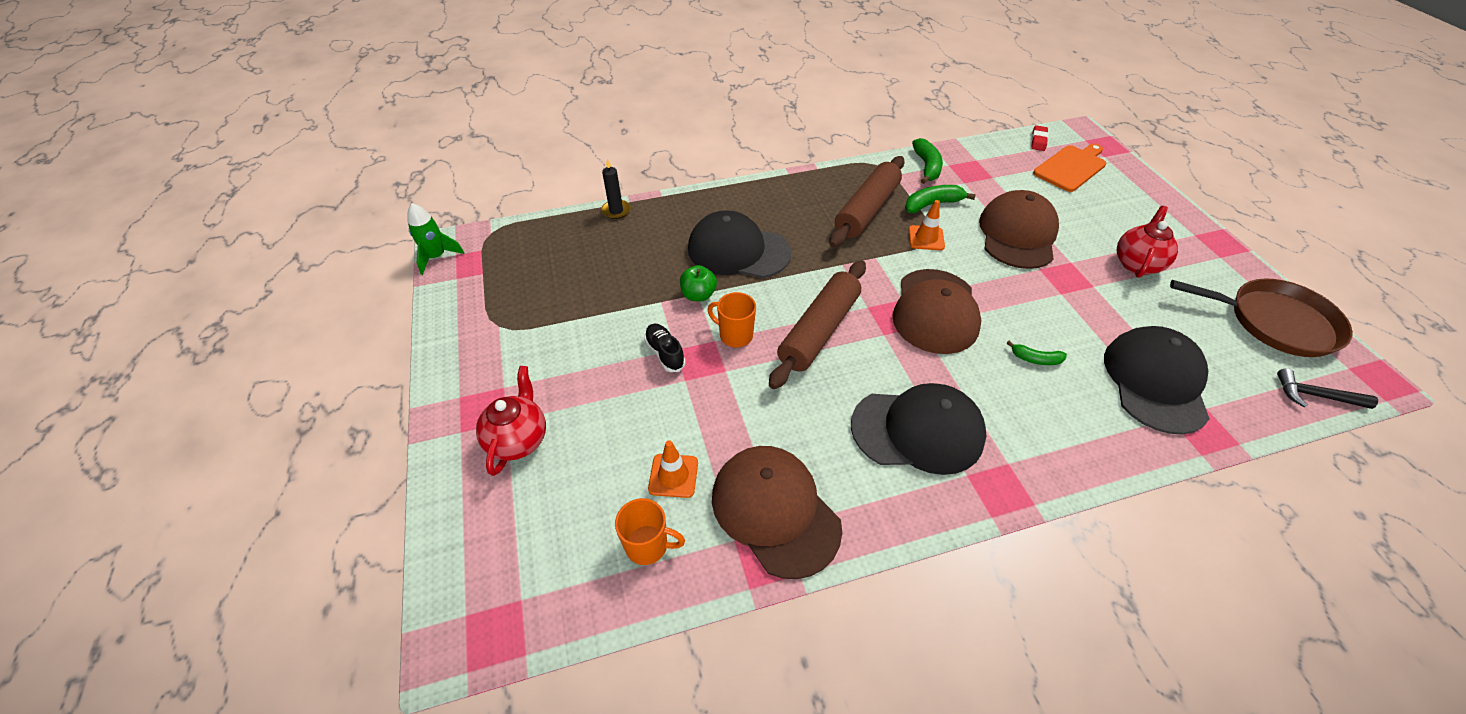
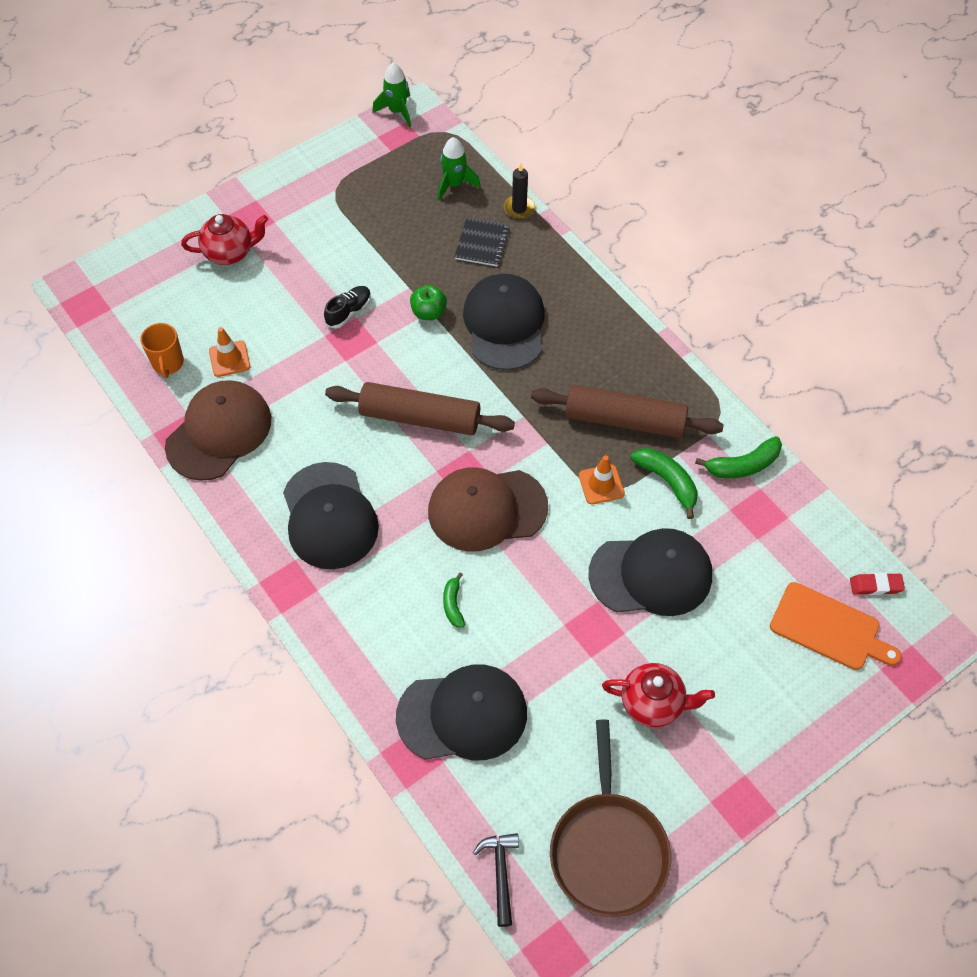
camera: 70 degrees right, 10 degrees up
(559, 242) = (454, 184): none -> green rocket
(639, 242) = (482, 243): none -> black notebook
(735, 335) = (389, 355): orange mug -> none
(1017, 234) = (651, 574): brown cap -> black cap

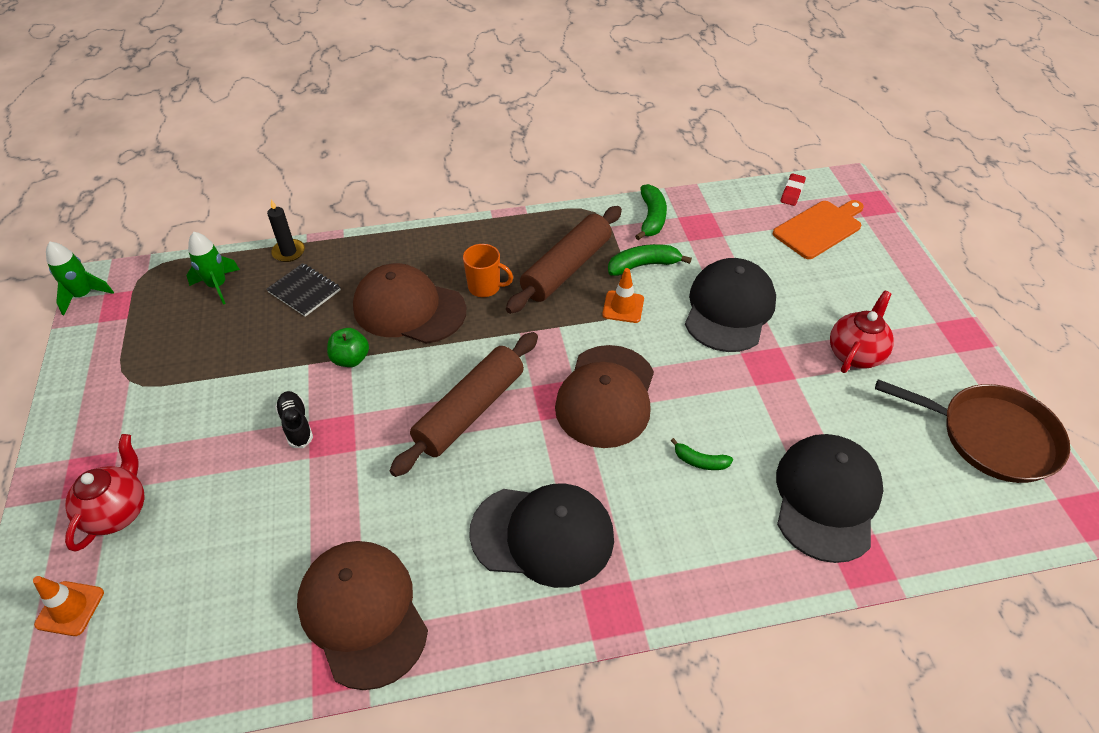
camera: 65 degrees left, 10 degrees down
(168, 363) = (220, 640): orange mug -> orange mug (485, 287)
(229, 359) = (267, 565): orange traffic cone -> orange traffic cone (70, 608)
(501, 873) = (1005, 529): black hammer -> none
(504, 324) = (409, 309): black cap -> brown cap

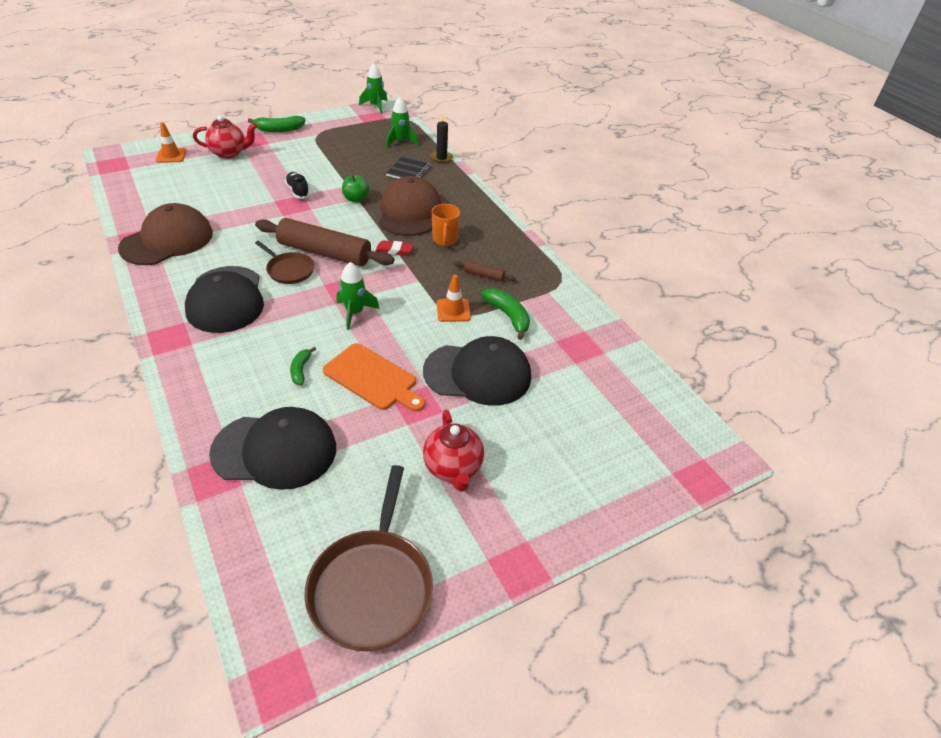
camera: 70 degrees right, 5 degrees down
(296, 424) = (298, 191): black shoe -> black shoe turned 75 degrees counterclockwise
(497, 455) = (289, 270): none -> brown pan
(566, 268) = (484, 275): brown rolling pin -> brown rolling pin, size x0.42
(606, 396) = (354, 313): brown cap -> green rocket
(651, 218) = (573, 315): green banana -> green banana (279, 130)
(792, 192) = (674, 410): red eraser -> red eraser (394, 250)
(819, 228) = (628, 435): orange cutting board -> orange cutting board (373, 378)
(855, 354) = (453, 468): red teapot -> red teapot turned 60 degrees clockwise

